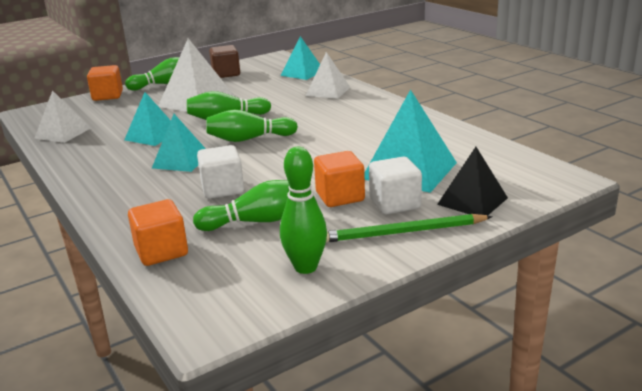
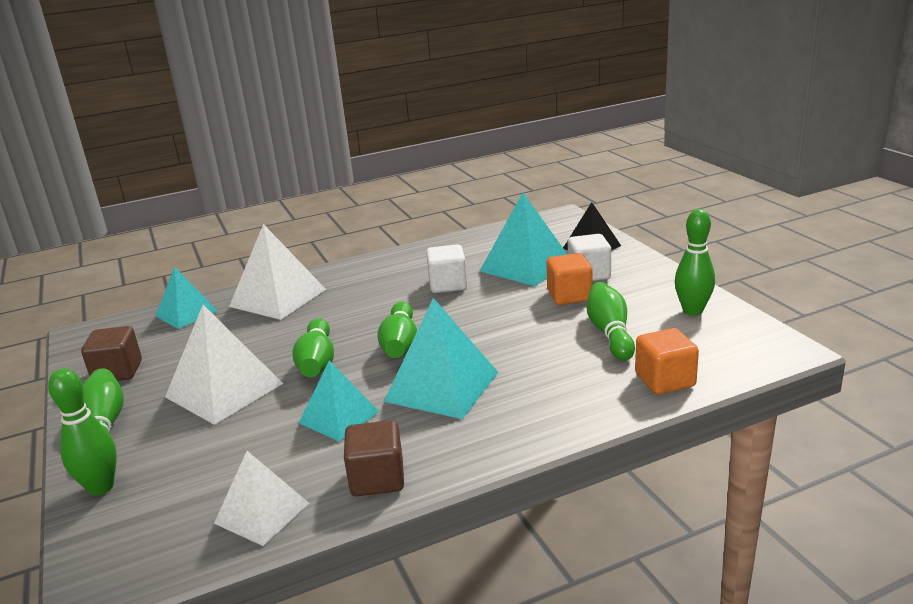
camera: 80 degrees left, 0 degrees up
(77, 156) = (377, 479): none -> brown cube
(108, 96) = (101, 487): orange cube -> green bowling pin
(181, 160) = (442, 386): turquoise pyramid -> turquoise pyramid, size x1.56
(222, 189) = (533, 354): white cube -> white cube (448, 285)
(328, 91) = (278, 298): white pyramid -> white pyramid, size x1.56
(402, 232) = (639, 273): green pencil -> none

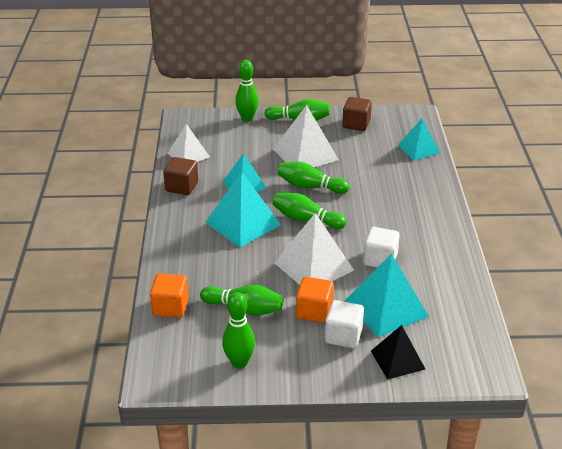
camera: 110 degrees right, 10 degrees up
(278, 298) = (416, 184): white pyramid -> white pyramid (313, 266)

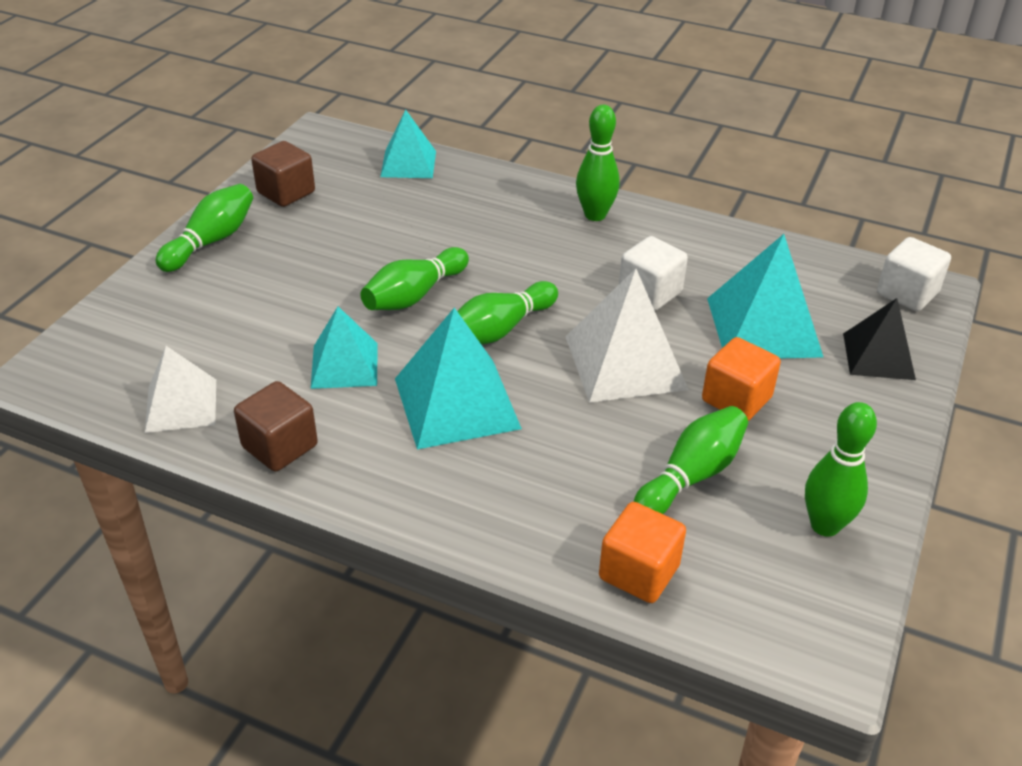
camera: 65 degrees left, 5 degrees up
(247, 118) = (141, 295): green bowling pin -> green bowling pin (595, 215)
(305, 154) = (318, 269): white pyramid -> none
(343, 336) = (807, 389): white cube -> white cube (907, 293)

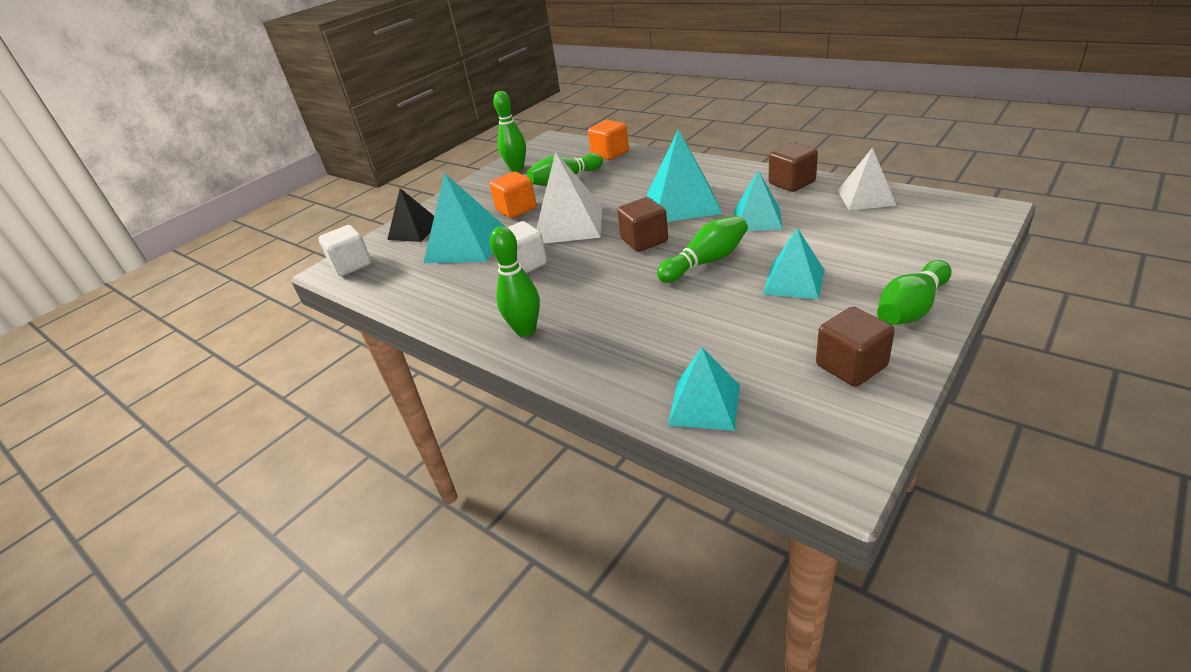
camera: 160 degrees left, 5 degrees down
(315, 269) = (794, 281): none -> turquoise pyramid
(500, 329) = (644, 240): green bowling pin -> brown cube

